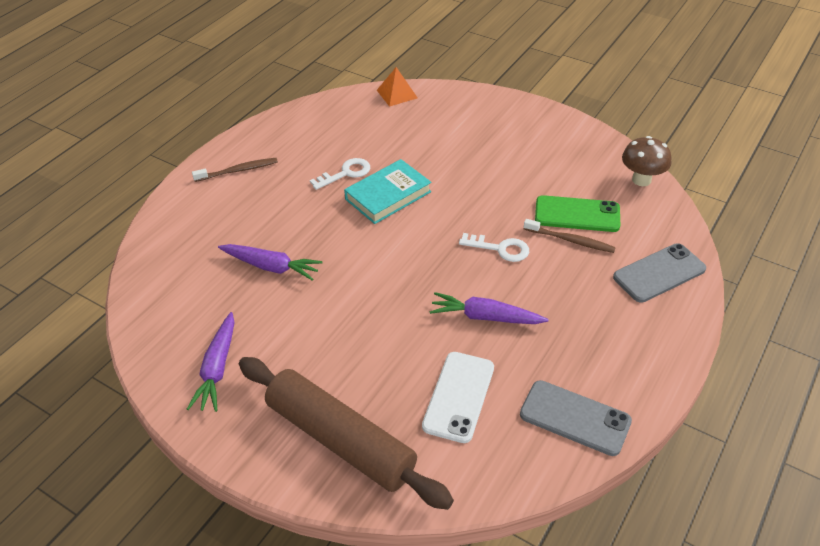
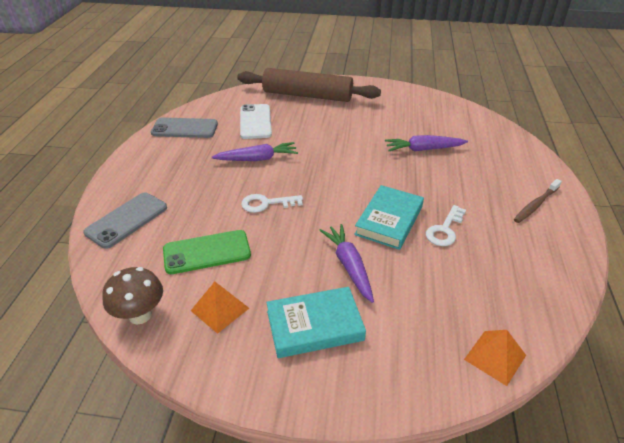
camera: 155 degrees right, 5 degrees down
(217, 368) = (396, 102): purple carrot -> purple carrot (349, 266)
(506, 138) = (315, 326): none -> turquoise book
(570, 240) = (208, 226): brown toothbrush -> none
(575, 167) = (220, 309): none -> orange pyramid

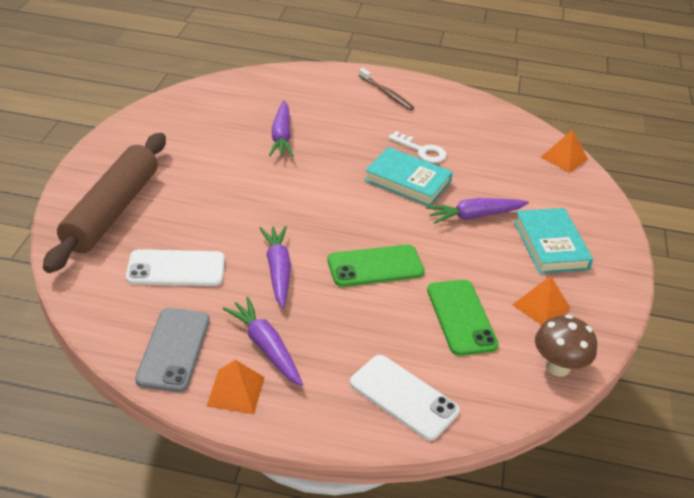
camera: 90 degrees left, 0 degrees up
(127, 220) = (403, 397): grey phone -> white phone
(147, 152) = (236, 391): none -> orange pyramid
(183, 159) = (266, 347): none -> purple carrot
(266, 203) = (375, 266): white key -> green phone

